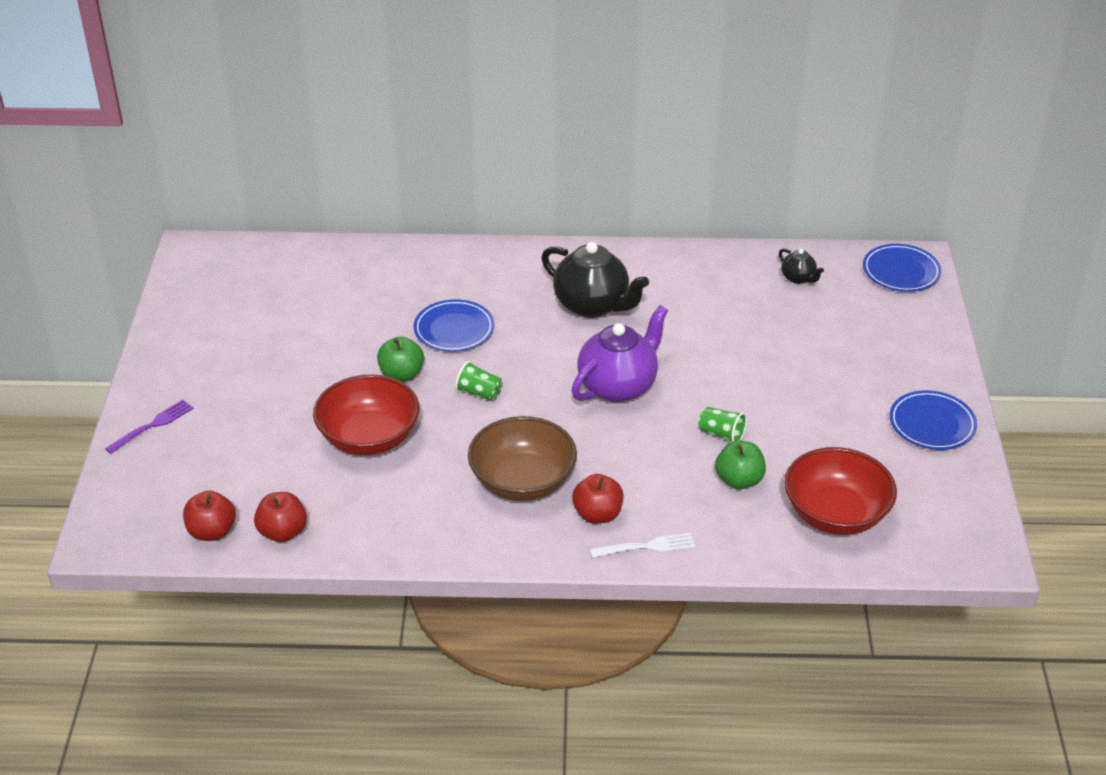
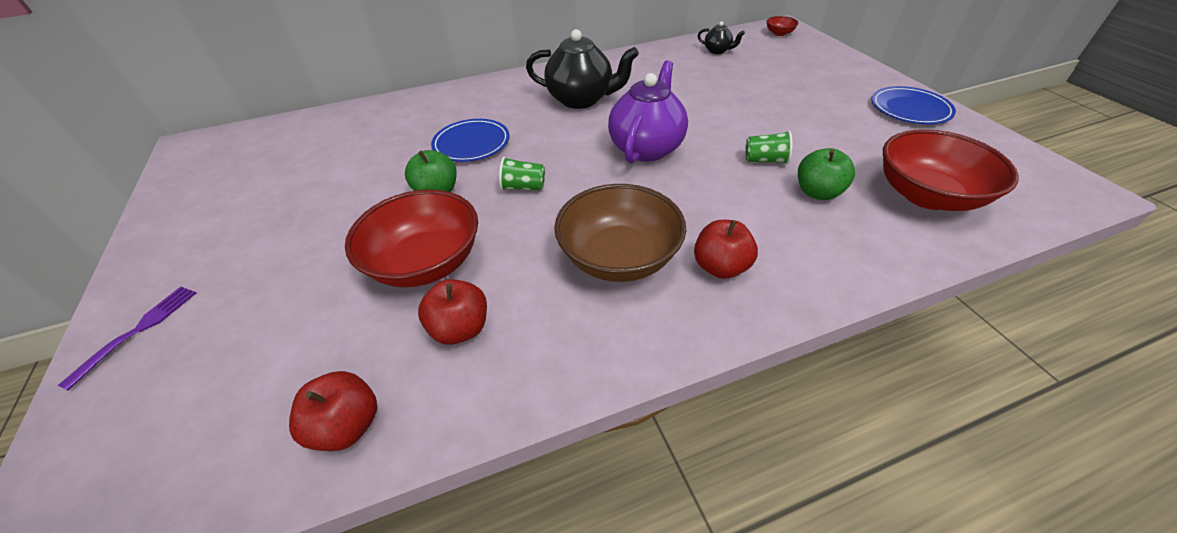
camera: 20 degrees left, 5 degrees up
(212, 532) = (235, 465): red apple -> red apple (460, 328)
(646, 547) = (797, 285): white fork -> none
(901, 271) = (779, 33): blue plate -> red bowl

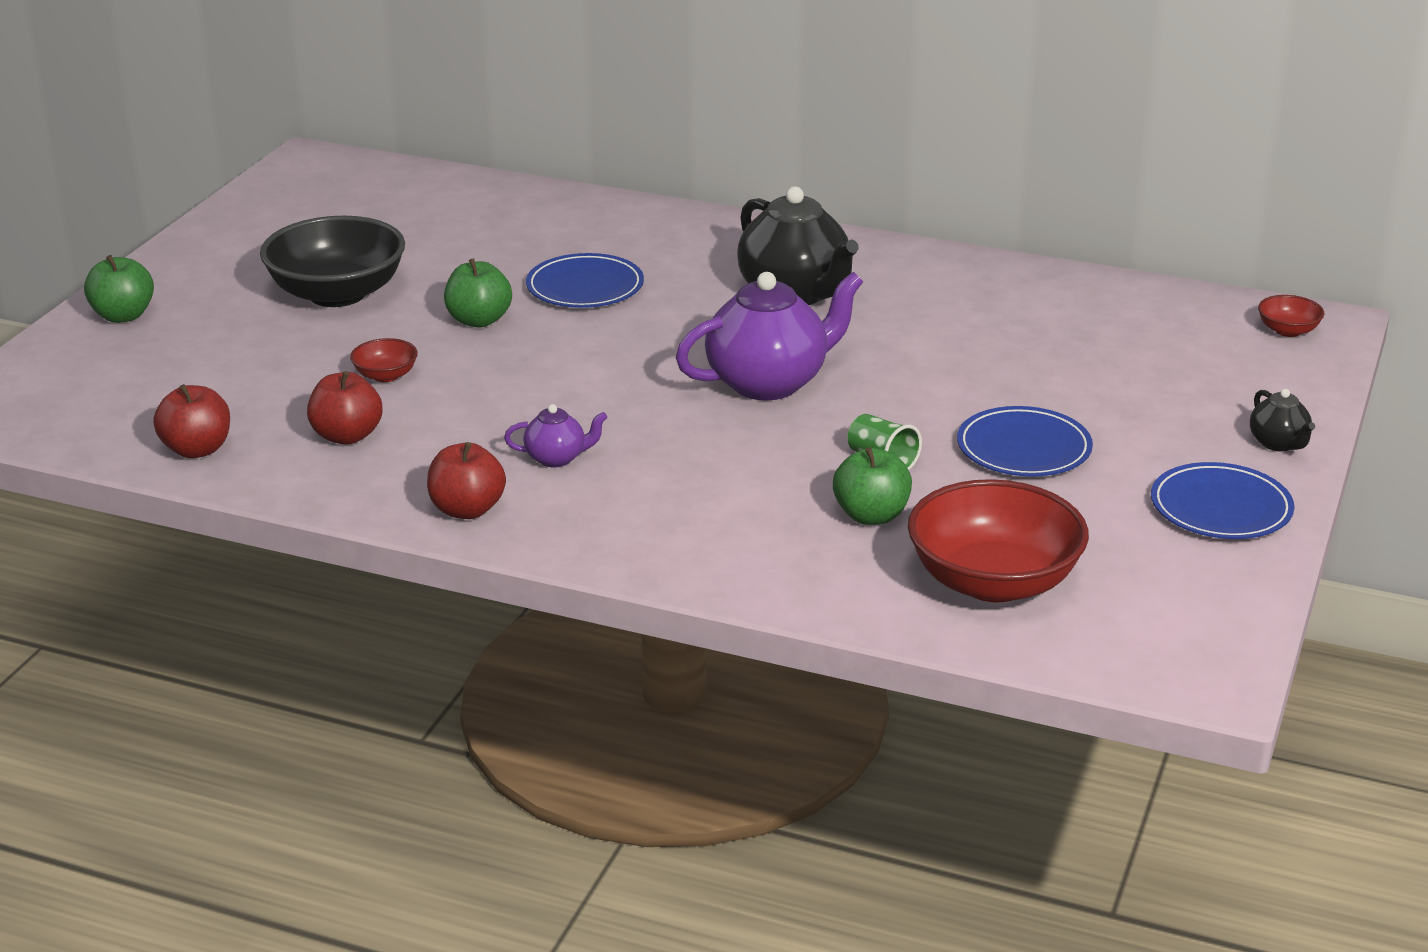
camera: 40 degrees right, 15 degrees down
(137, 331) = (123, 316): purple fork -> green apple
(314, 222) = (337, 294): none -> black bowl
(426, 262) = (386, 375): red bowl -> red bowl, size x0.44
(523, 187) = (568, 356): green cup -> none
(619, 257) = (556, 458): brown bowl -> purple teapot
(717, 51) = (1121, 313): black teapot -> black teapot (1278, 443)
(720, 267) = (635, 513): red apple -> red apple (467, 510)
(801, 122) = (1024, 448): none -> blue plate

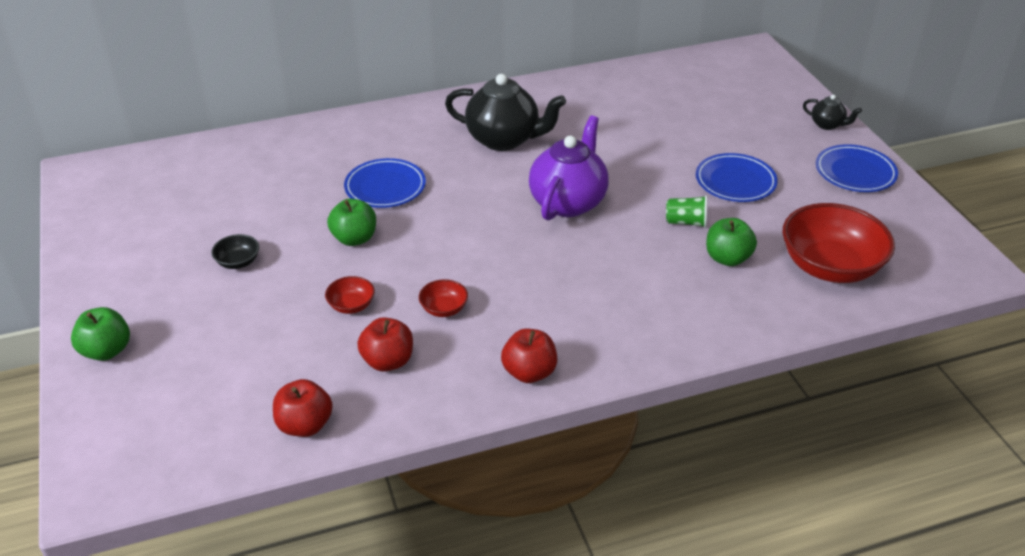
camera: 40 degrees left, 10 degrees up
(337, 294) = (238, 262): black bowl -> black bowl, size x0.44
(556, 458) = (528, 309): purple teapot -> none
(1288, 330) = (747, 61): red bowl -> red bowl (444, 309)

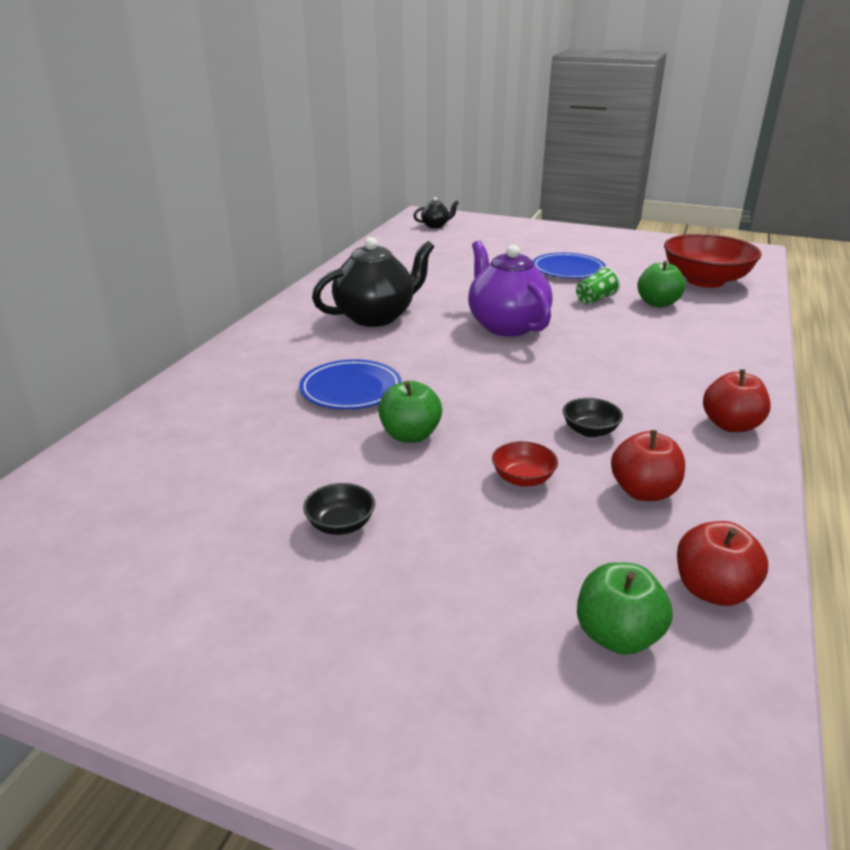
camera: 50 degrees left, 10 degrees down
(107, 351) = (379, 726): green apple -> green apple (617, 635)
(444, 309) = (590, 431): red bowl -> black bowl
(827, 125) = (545, 228): black teapot -> black teapot (435, 225)
(855, 172) = (609, 240): blue plate -> none

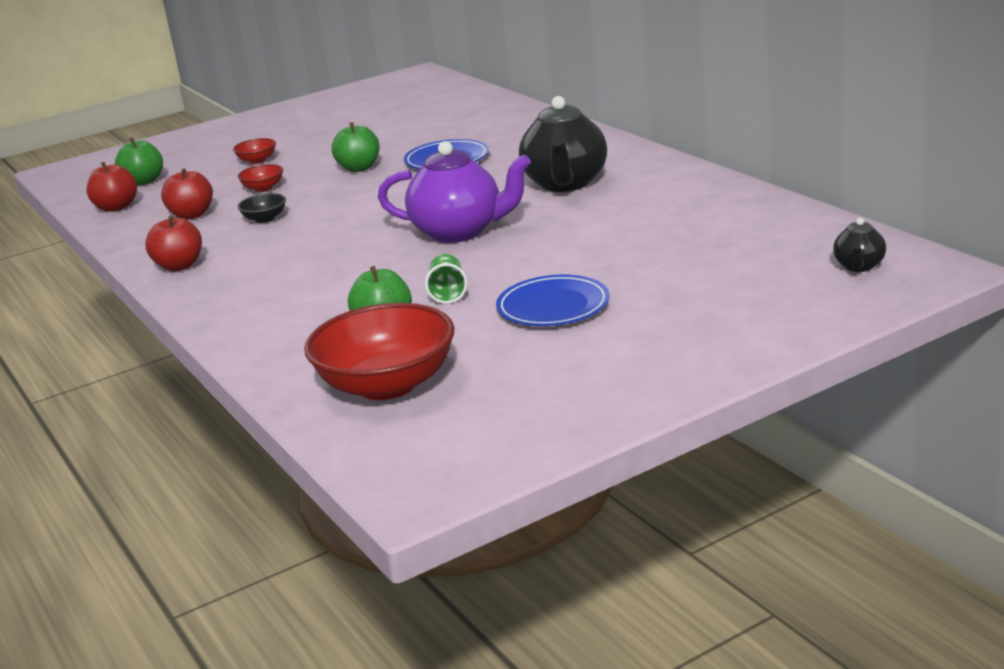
camera: 130 degrees right, 5 degrees down
(340, 524) = (313, 143): black bowl -> none
(442, 544) = (257, 160): none -> red bowl

